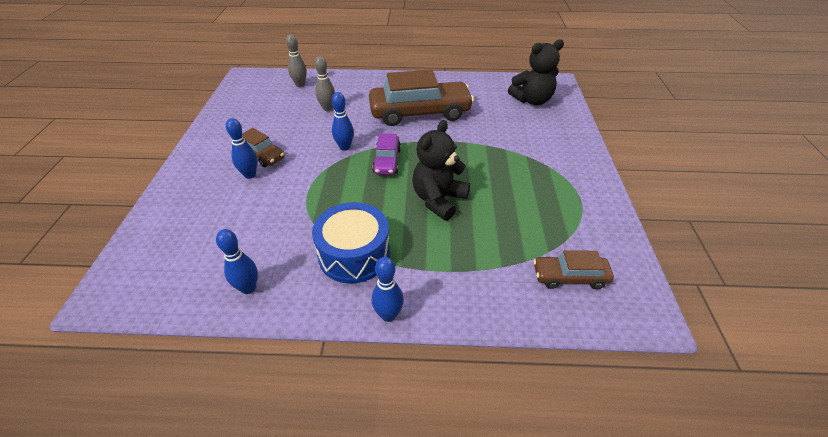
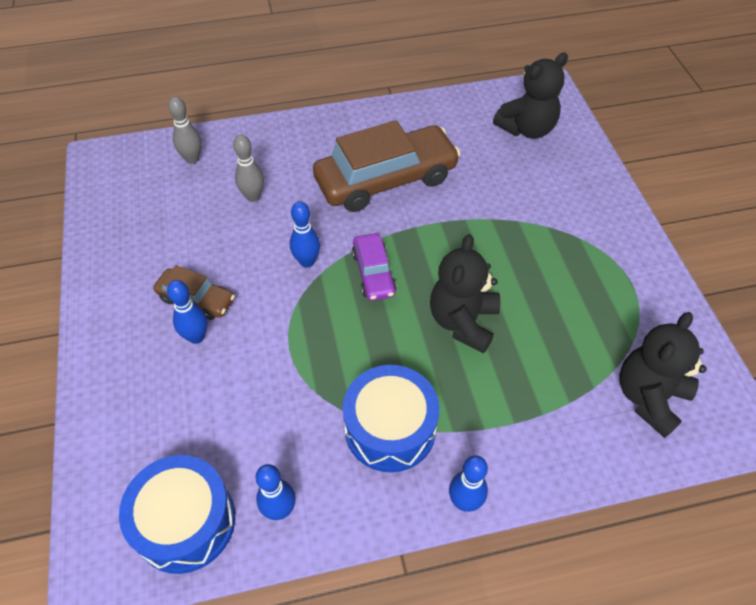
camera: 15 degrees left, 10 degrees up
(180, 280) = (185, 522): none -> blue drum
(569, 277) = (649, 397): brown car -> black teddy bear

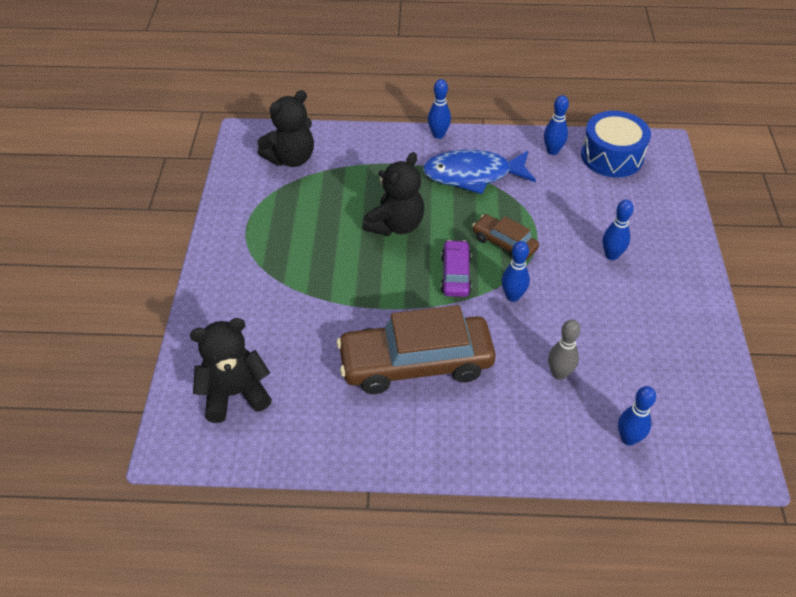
camera: 165 degrees left, 5 degrees down
(192, 159) = (628, 438): grey bowling pin -> blue bowling pin
(196, 299) = (613, 284): brown car -> brown car (504, 243)
(390, 428) = (473, 175): blue drum -> blue fish

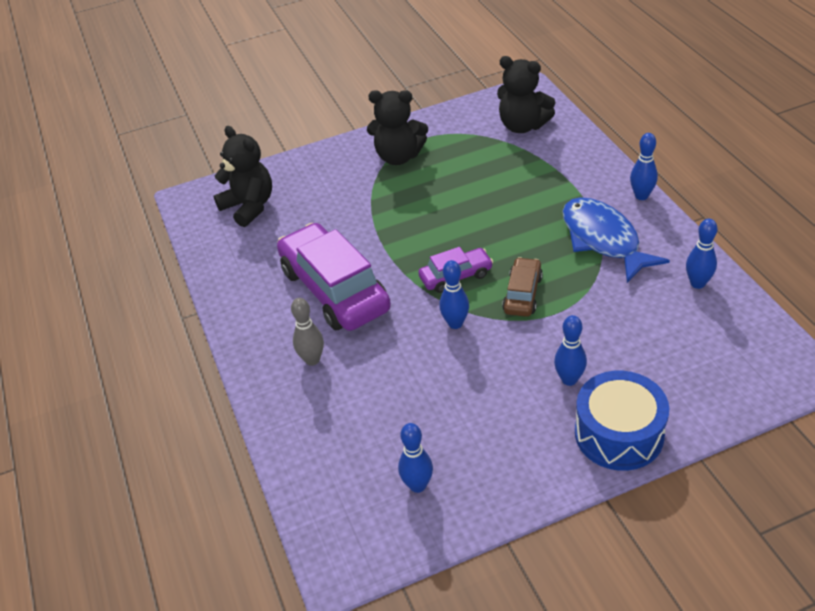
camera: 70 degrees right, 5 degrees down
(395, 225) = (490, 216): black teddy bear -> black teddy bear (398, 157)
(416, 363) = (335, 289): brown car -> purple car
(559, 374) = (378, 387): grey bowling pin -> grey bowling pin (312, 360)
(612, 156) = (736, 333): blue drum -> blue drum (619, 434)
(628, 438) = (327, 461): blue bowling pin -> blue bowling pin (417, 485)

